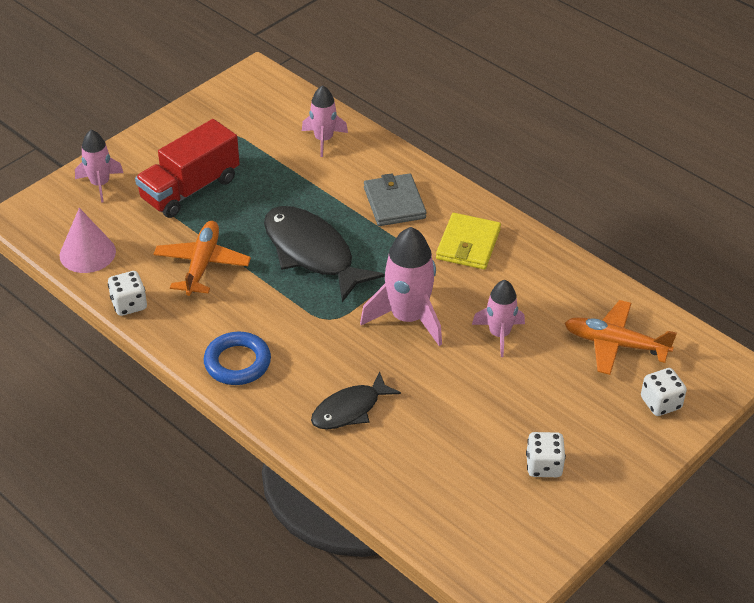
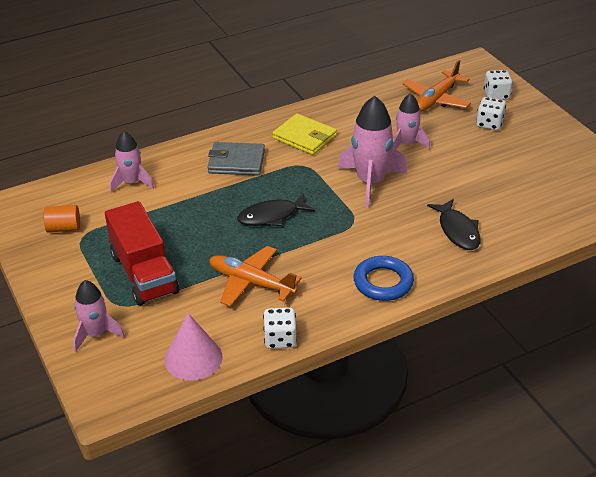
camera: 70 degrees left, 5 degrees down
(235, 118) = (64, 228): none -> orange cylinder
(312, 253) = (271, 216): black fish -> black fish, size x0.60
(543, 466) = (539, 154): white dice -> white dice (489, 124)

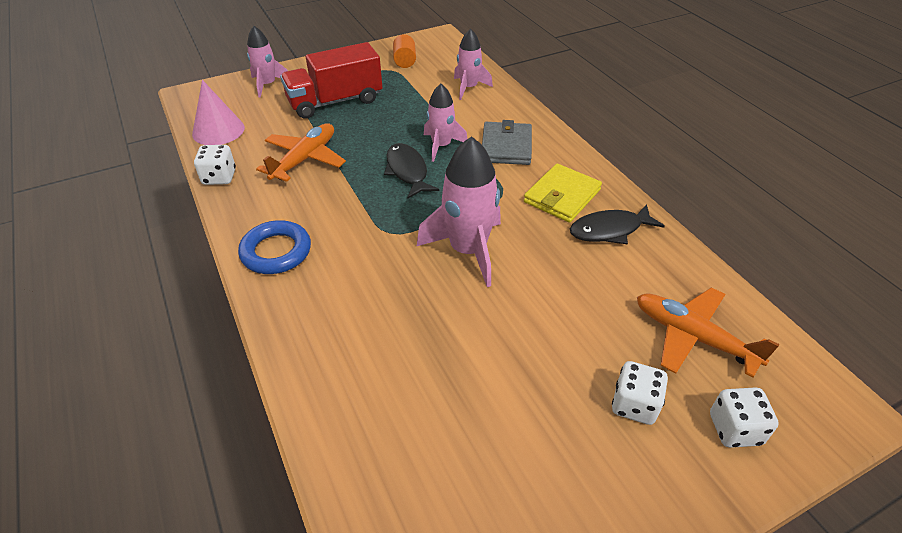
camera: 90 degrees right, 5 degrees up
(406, 144) = (559, 291): pink rocket -> pink rocket (441, 146)
(457, 231) = (356, 330): black fish -> black fish (609, 230)

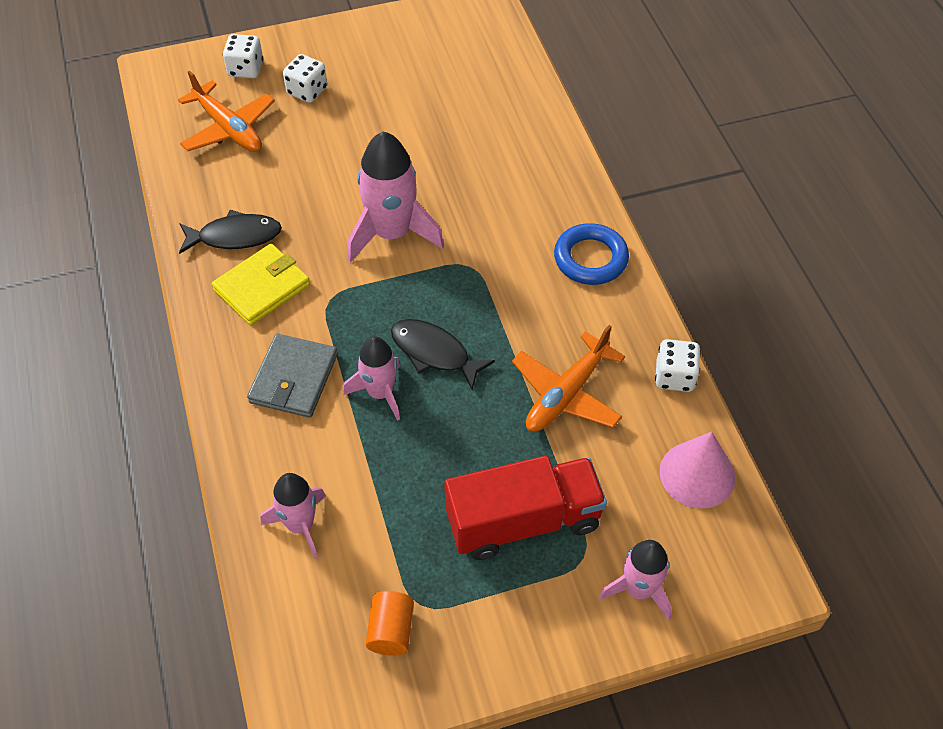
camera: 170 degrees left, 10 degrees up
(407, 171) = (434, 353): black fish -> black fish turned 135 degrees clockwise

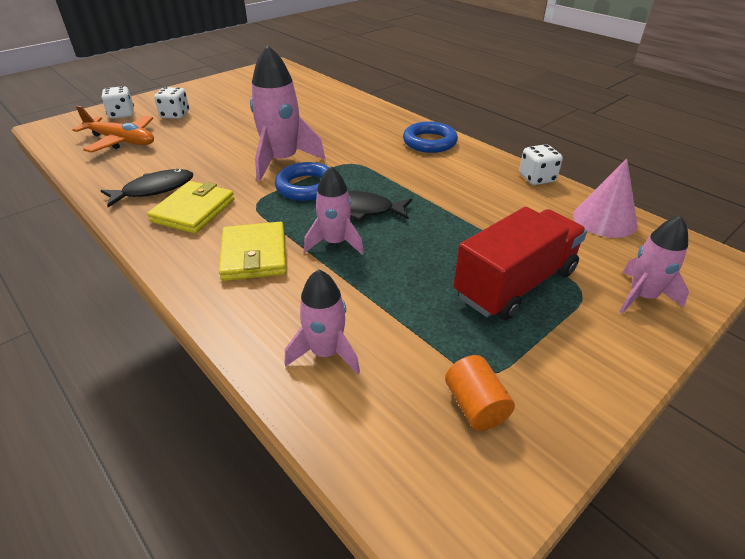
camera: 25 degrees left, 15 degrees down
(294, 378) = (254, 254): grey wallet -> yellow wallet
(396, 291) = (306, 186): none -> blue ring
(566, 394) = (476, 205): orange plane -> none

